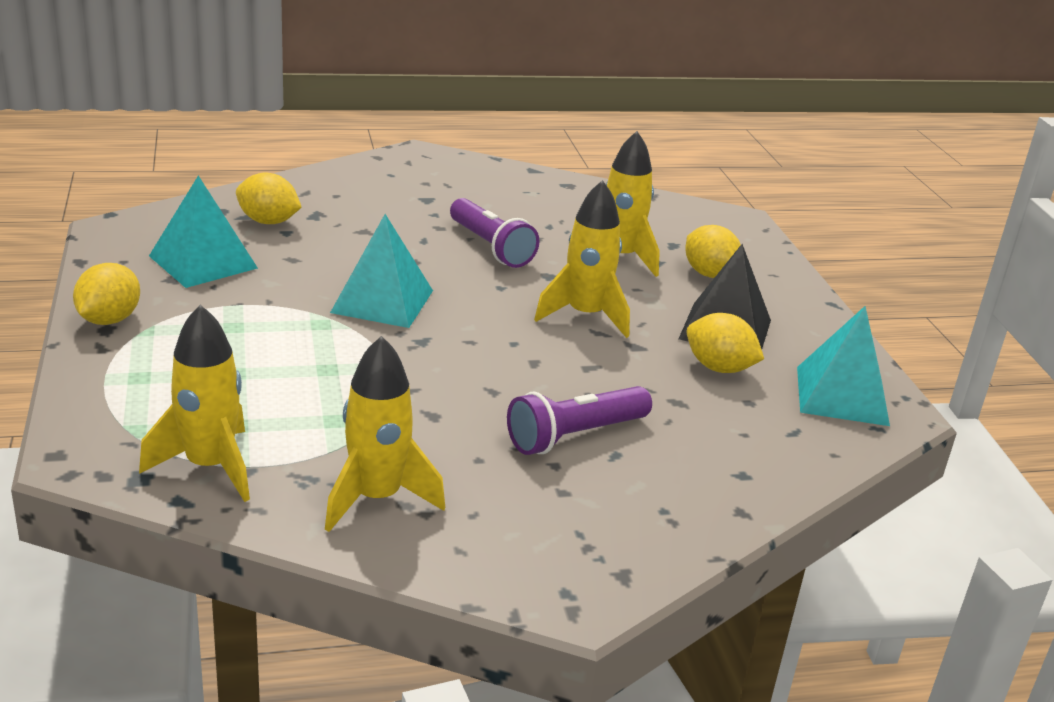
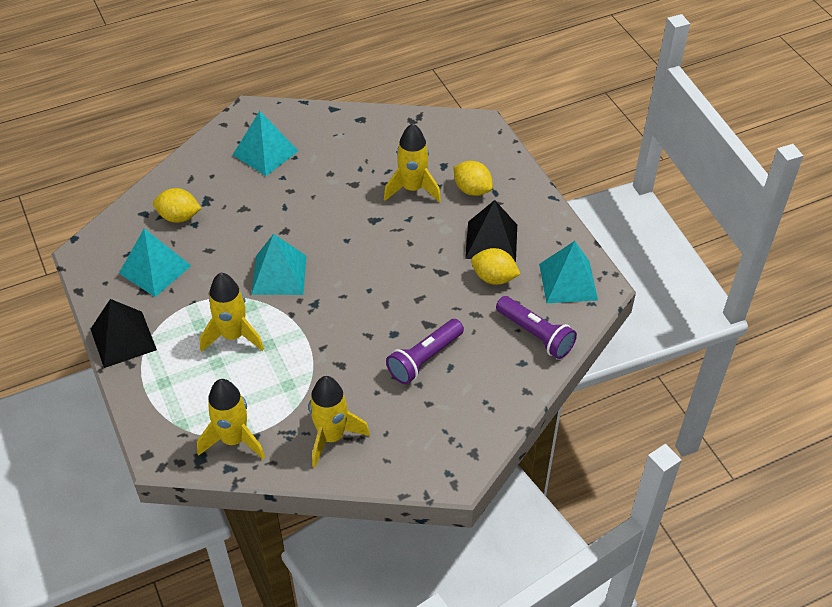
camera: 10 degrees left, 20 degrees up
(109, 320) = (123, 339): yellow lemon -> black pyramid
(421, 189) = (265, 152): none -> turquoise pyramid
(490, 247) = (329, 202): purple flashlight -> purple flashlight (535, 335)
(585, 316) = (405, 253): yellow rocket -> yellow rocket (233, 336)

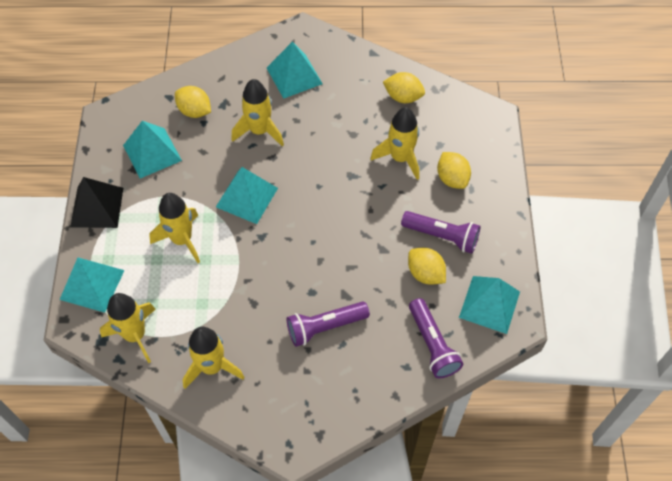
camera: 25 degrees right, 10 degrees up
(159, 411) = (92, 284): none -> turquoise pyramid
(258, 212) = (259, 131): none -> yellow rocket
(385, 136) = (403, 97): none -> yellow lemon
(491, 241) = (442, 236): black pyramid -> purple flashlight

